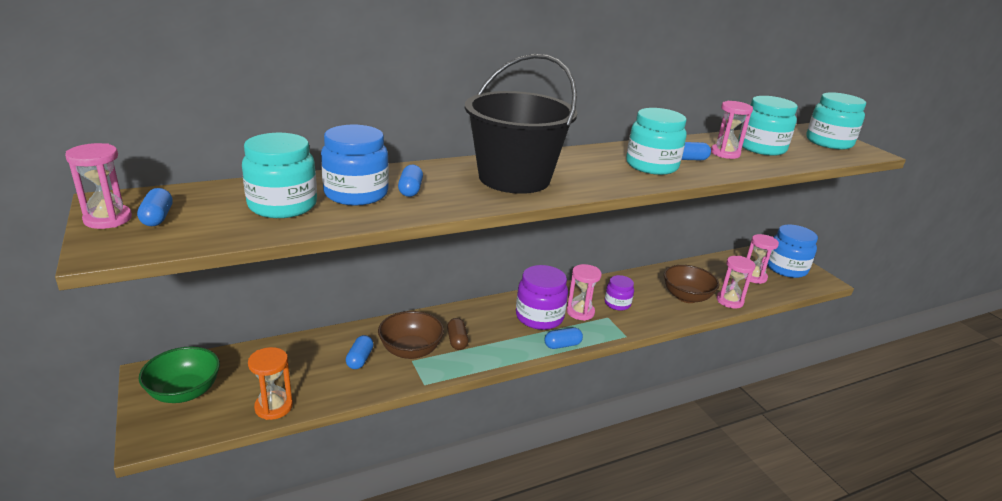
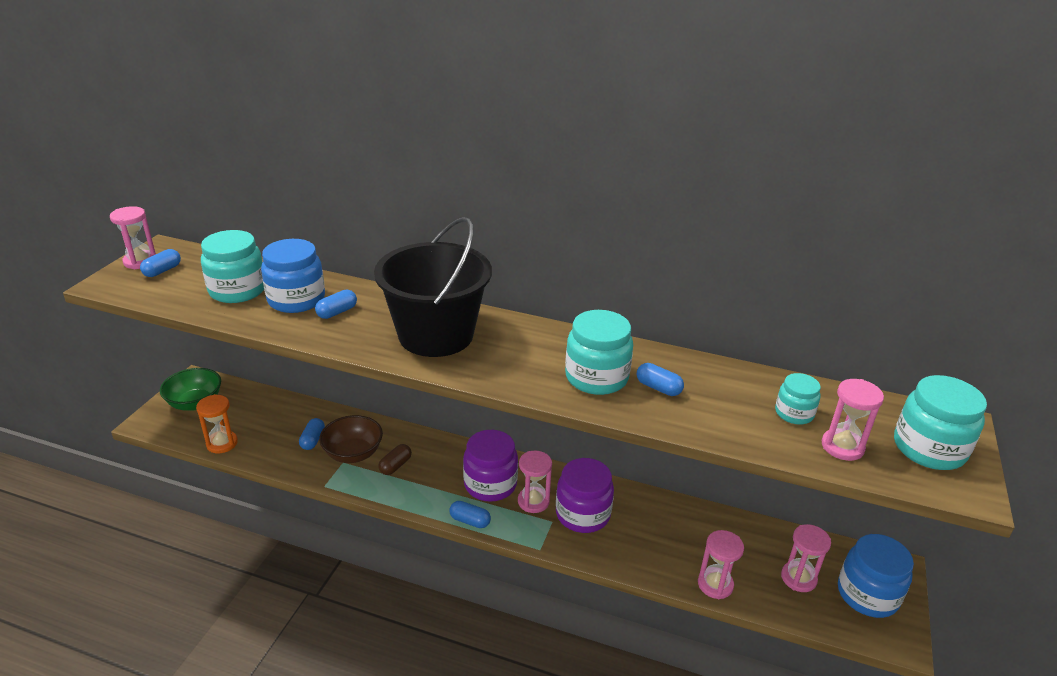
camera: 45 degrees right, 5 degrees up
(360, 359) = (313, 440): blue capsule -> blue capsule turned 45 degrees counterclockwise
(617, 303) = (582, 514): purple jar -> purple jar, size x1.73
(686, 297) = (670, 551): brown bowl -> none
(725, 153) = (723, 399): pink hourglass -> pink hourglass (842, 447)
(761, 148) = (794, 413): turquoise jar -> turquoise jar, size x0.58

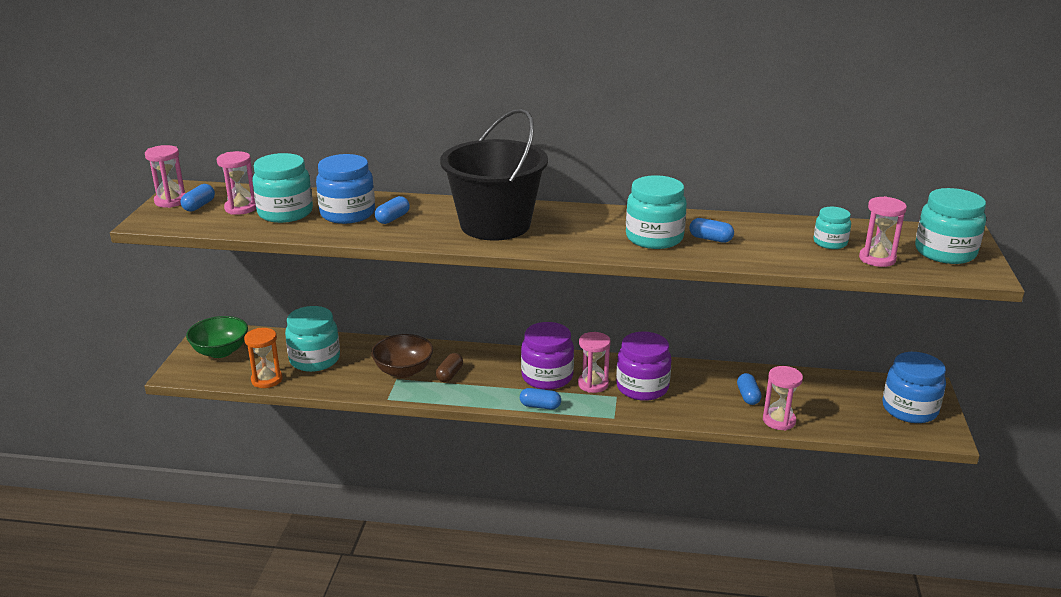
camera: 10 degrees left, 5 degrees down
(276, 426) = (315, 359): none -> turquoise jar
(313, 440) = (358, 365): blue capsule -> blue capsule (748, 396)
(798, 578) = (848, 406): pink hourglass -> pink hourglass (241, 208)

